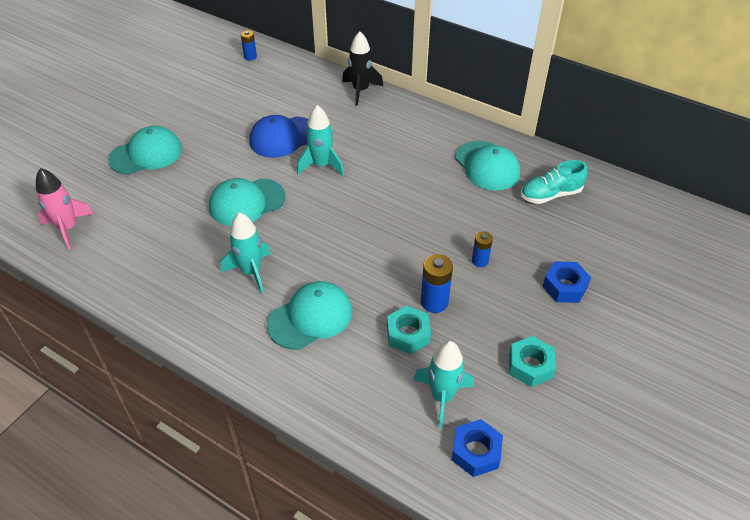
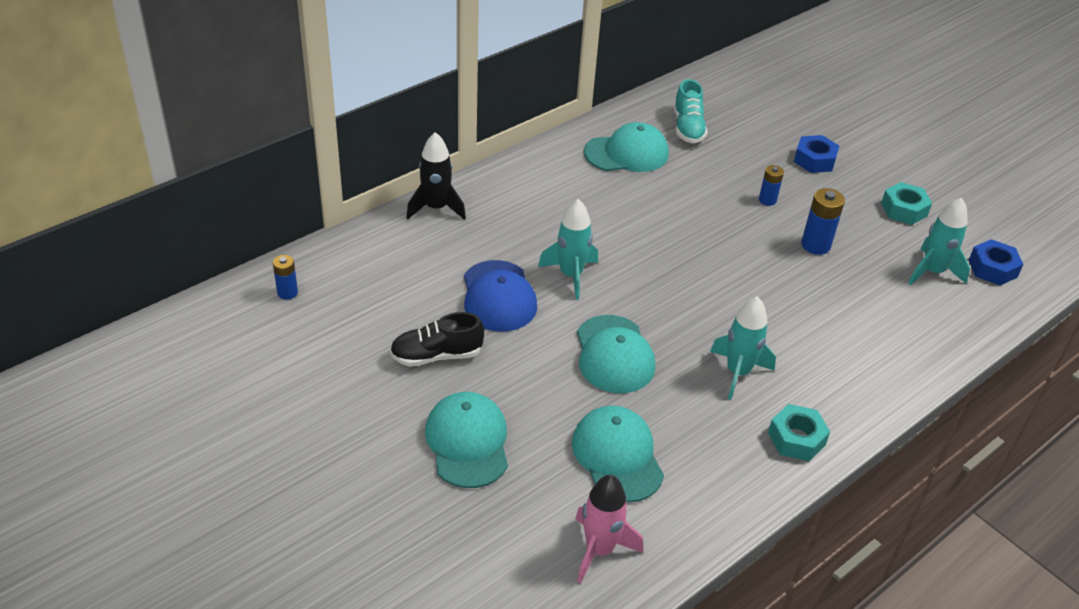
camera: 75 degrees left, 5 degrees down
(217, 124) = (436, 355): none -> black shoe
(310, 317) = (818, 338): turquoise cap -> turquoise cap (617, 456)
(408, 334) = (854, 273): turquoise nut -> turquoise nut (796, 439)

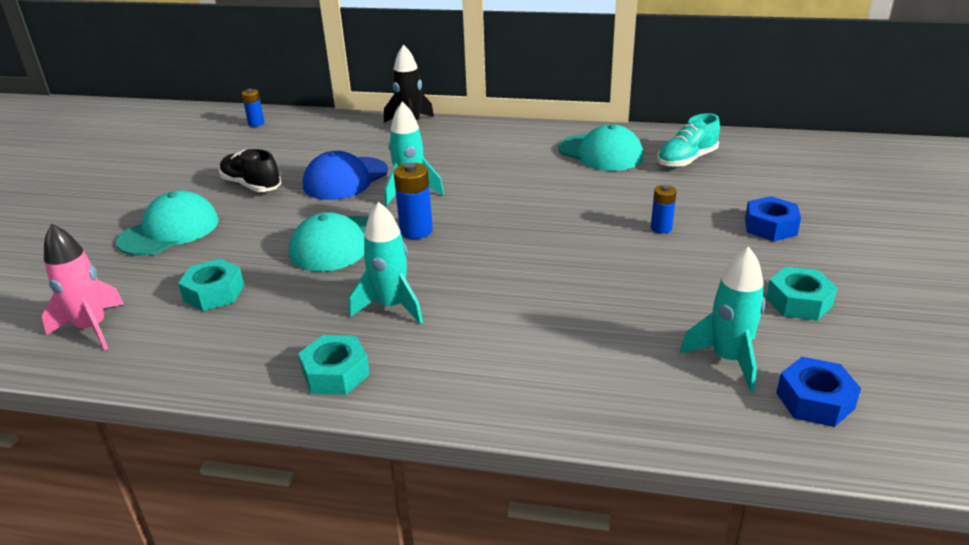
camera: 55 degrees right, 10 degrees down
(617, 456) = (214, 293): turquoise cap -> turquoise nut
(815, 245) = (641, 275): blue battery -> blue battery (416, 231)

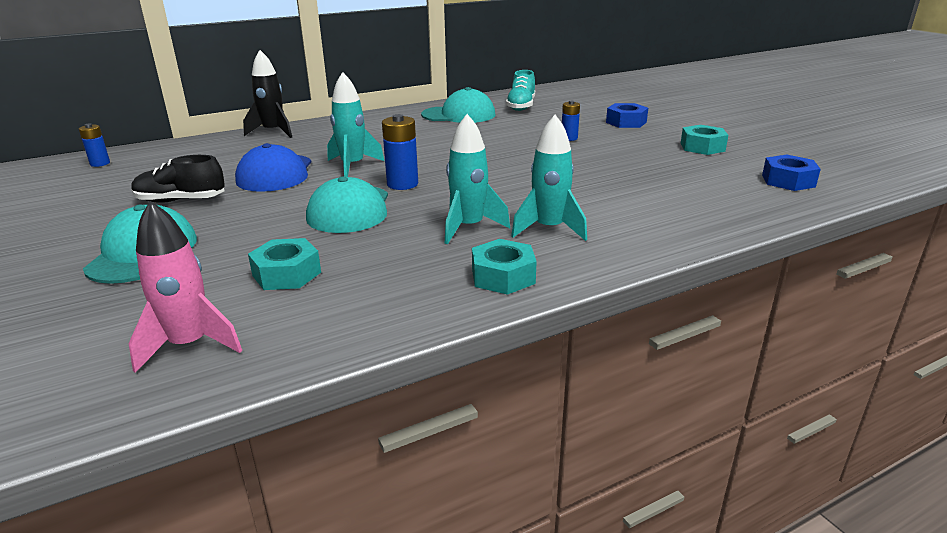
camera: 40 degrees left, 5 degrees down
(728, 359) = (719, 180): turquoise rocket -> turquoise rocket (549, 229)

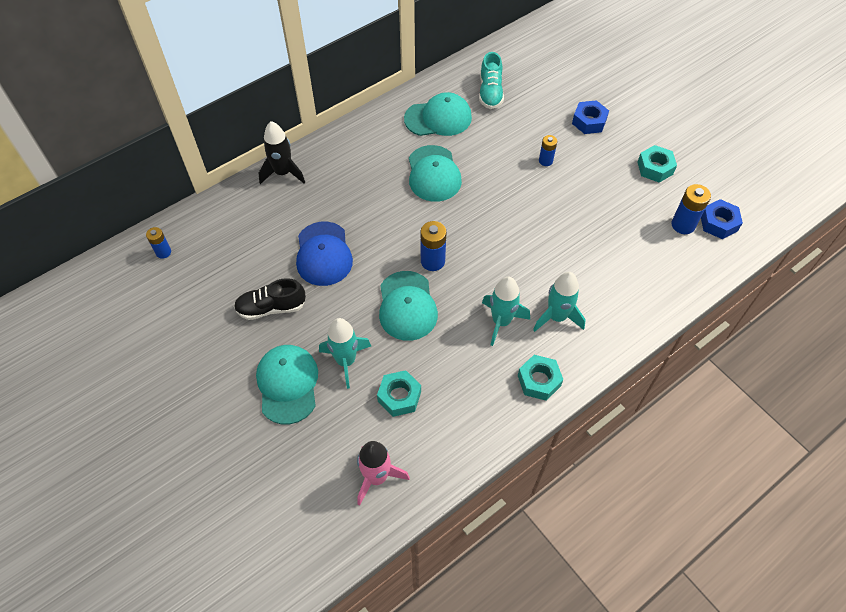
camera: 10 degrees left, 30 degrees up
(353, 166) = (381, 234): turquoise rocket -> turquoise rocket (346, 361)
(436, 139) = (433, 174): none -> turquoise cap
(738, 179) = (683, 225): none -> blue battery

